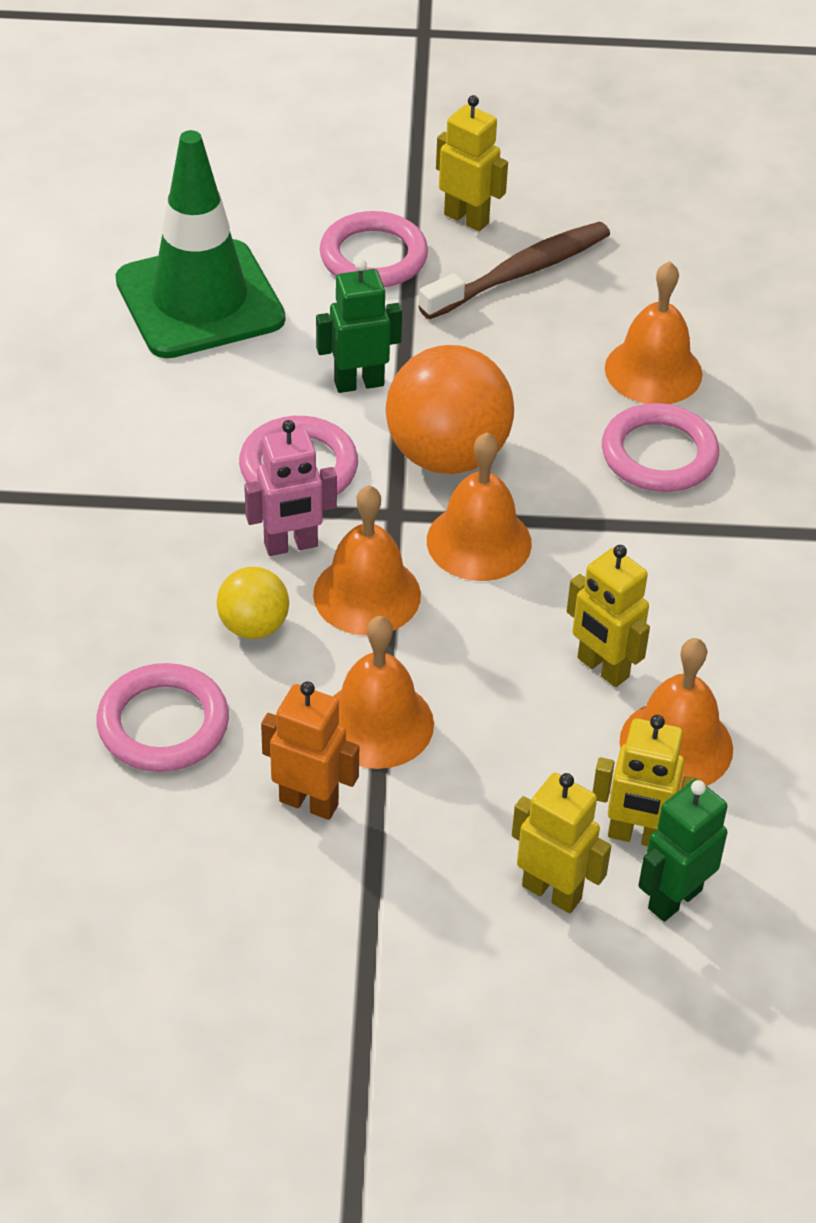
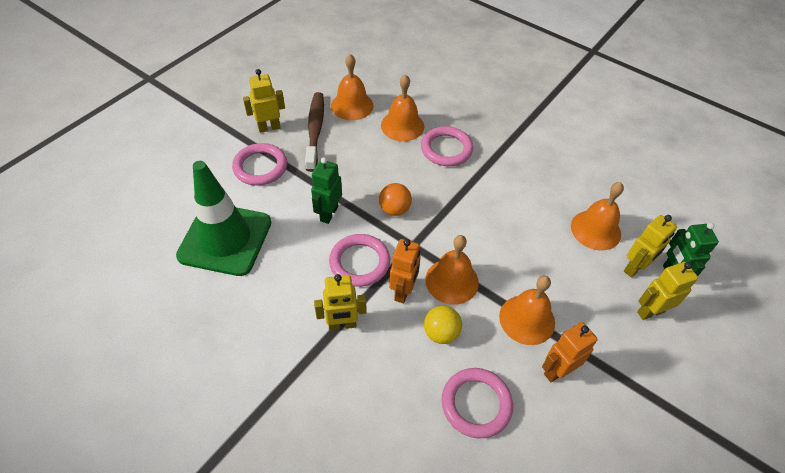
camera: 55 degrees left, 5 degrees up
(291, 545) = (403, 291): pink robot -> orange robot
(447, 455) = (394, 209): orange ball -> orange ball, size x0.53
(479, 541) = (450, 227): orange bell -> orange bell (352, 105)
(602, 668) = (543, 228): yellow robot -> yellow robot (342, 325)

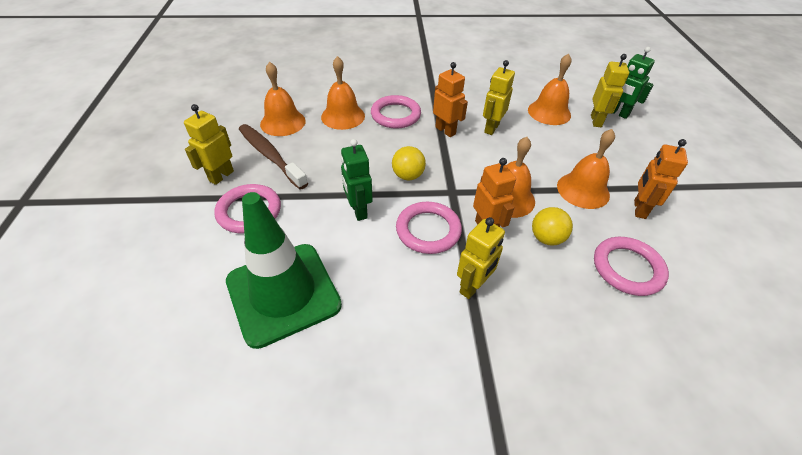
camera: 40 degrees left, 5 degrees down
(394, 209) = (408, 176): orange ball -> yellow ball
(472, 189) = (445, 130): none -> orange robot
(650, 312) = (635, 140): yellow robot -> yellow robot (491, 128)

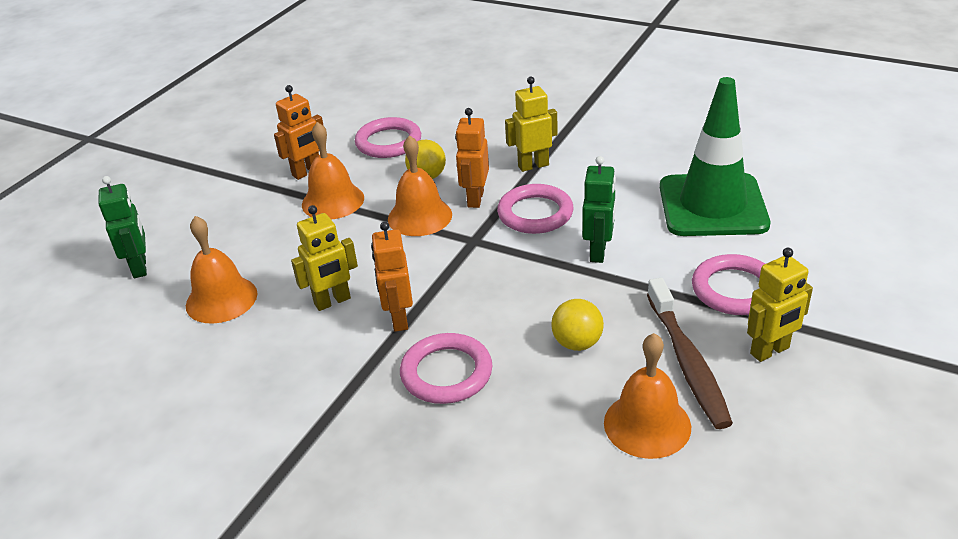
camera: 145 degrees left, 10 degrees down
(343, 116) = (535, 401): orange bell -> none
(408, 176) = (509, 273): yellow ball -> yellow ball (577, 343)
(596, 121) = (185, 266): yellow robot -> none

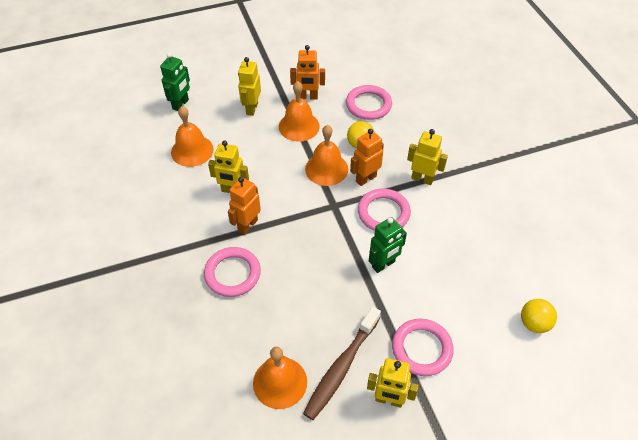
camera: 40 degrees right, 15 degrees up
(248, 219) = (251, 108): none -> yellow robot
(577, 343) = (305, 309): yellow ball -> yellow ball (534, 323)
(712, 205) = (484, 286): green traffic cone -> none

